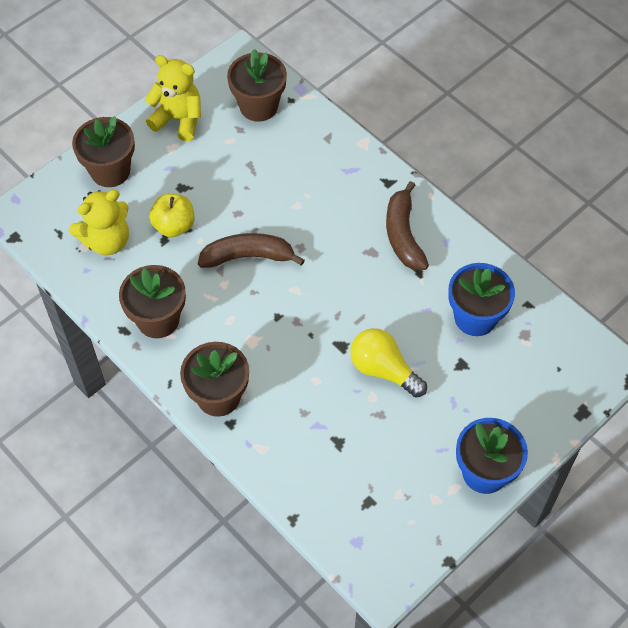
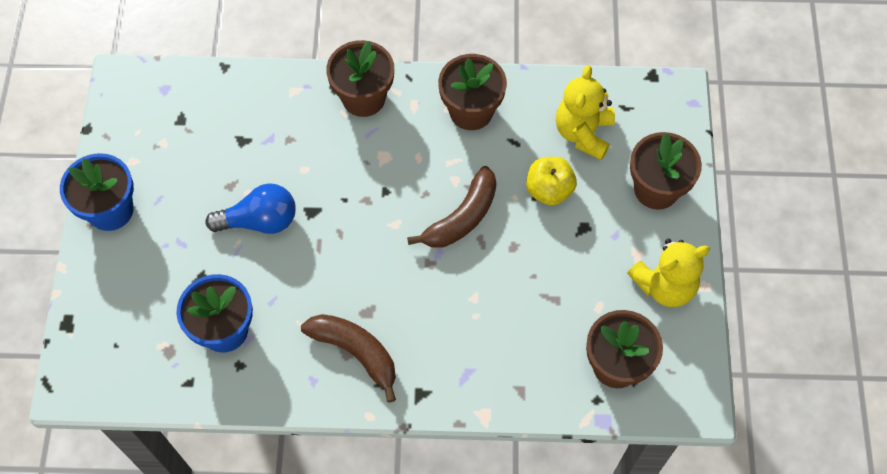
camera: 135 degrees right, 5 degrees up
(383, 370) = (260, 221): yellow light bulb -> blue light bulb

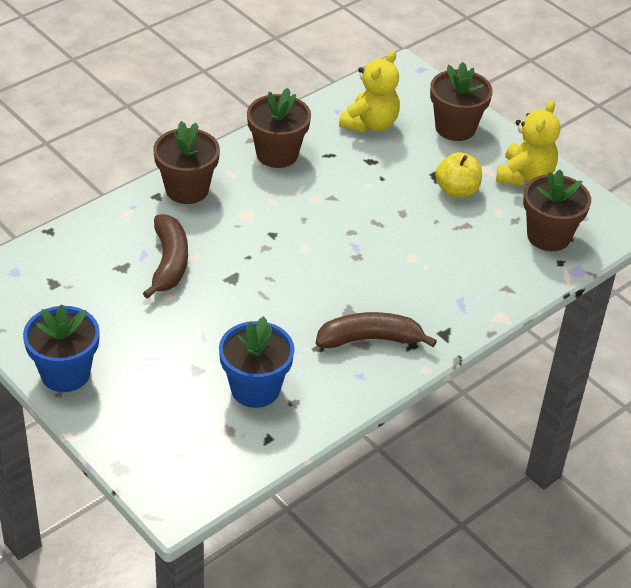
camera: 45 degrees left, 20 degrees down
(260, 221) = (199, 307): blue light bulb -> none
(462, 217) = (347, 217): brown banana -> brown banana (169, 263)
(549, 190) = (387, 168): yellow apple -> yellow apple (456, 191)
(583, 133) = (370, 124): yellow teddy bear -> yellow teddy bear turned 120 degrees counterclockwise

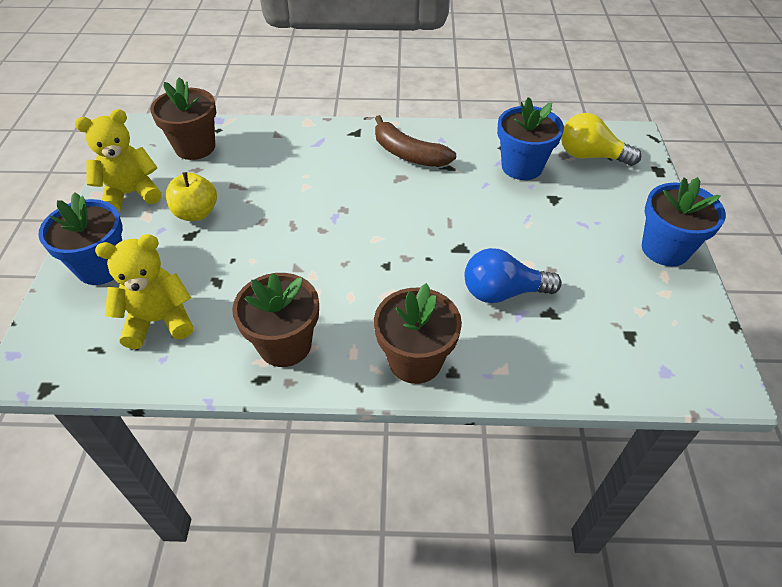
camera: 135 degrees left, 5 degrees up
(169, 263) = (503, 292): brown banana -> blue light bulb
(200, 445) = (590, 156): none -> yellow light bulb
(455, 128) = (102, 267): brown flower pot -> blue flower pot

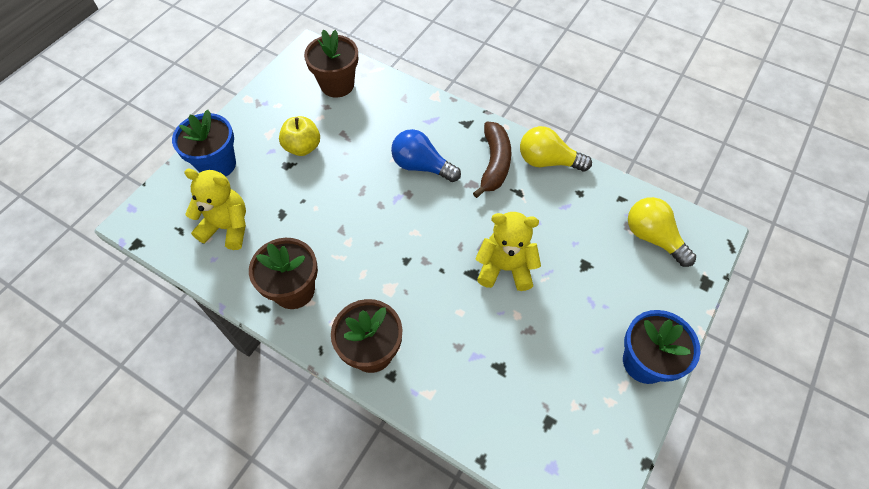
camera: 30 degrees right, 10 degrees up
(131, 194) = (270, 109): yellow teddy bear -> yellow teddy bear (505, 268)
(408, 154) = (494, 163): brown banana -> brown banana turned 150 degrees counterclockwise
(455, 134) = (548, 161): none -> yellow light bulb
(503, 292) = (476, 330): blue light bulb -> blue light bulb (422, 166)
(522, 167) = (581, 220): blue flower pot -> none

